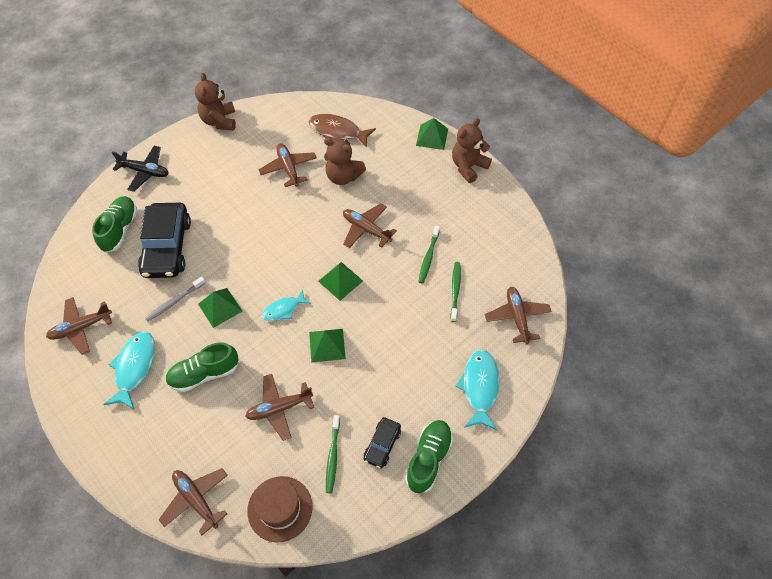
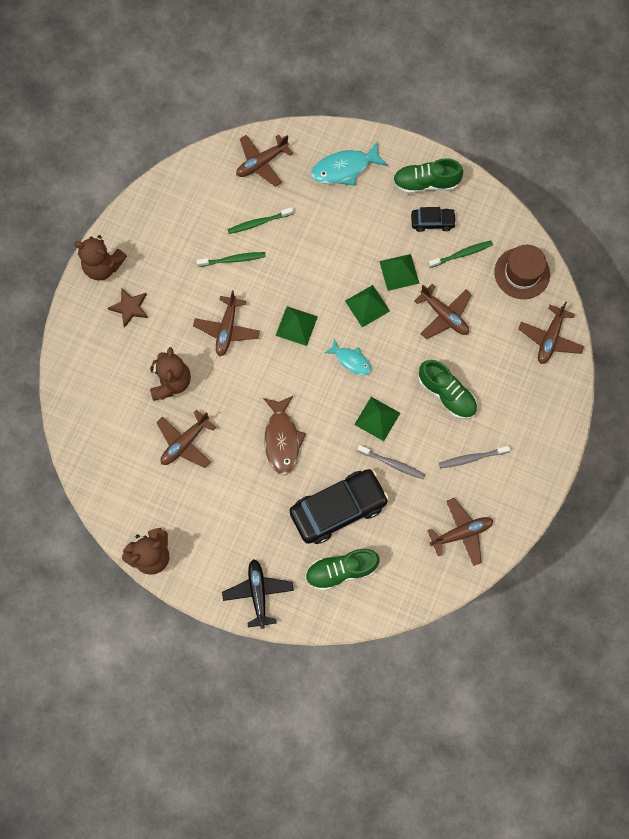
camera: 115 degrees left, 15 degrees up
(81, 328) = (461, 533): brown plane -> brown plane turned 60 degrees counterclockwise
(134, 367) = (472, 458): turquoise fish -> grey toothbrush
(337, 131) = (111, 418): brown fish -> brown fish (282, 439)
(422, 172) = (130, 307): none -> brown star
(432, 137) = (77, 317): green pyramid -> green pyramid (399, 272)

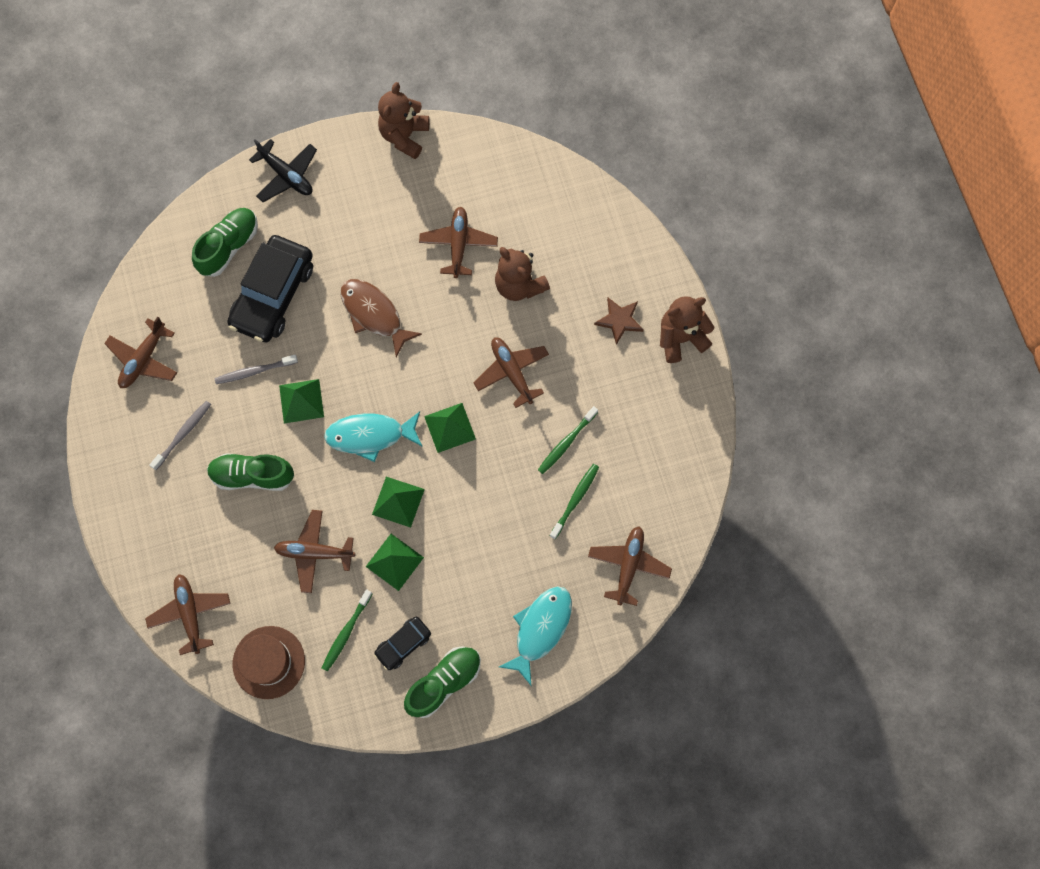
camera: 140 degrees right, 0 degrees up
(351, 360) = (370, 435): turquoise fish -> turquoise fish, size x1.59

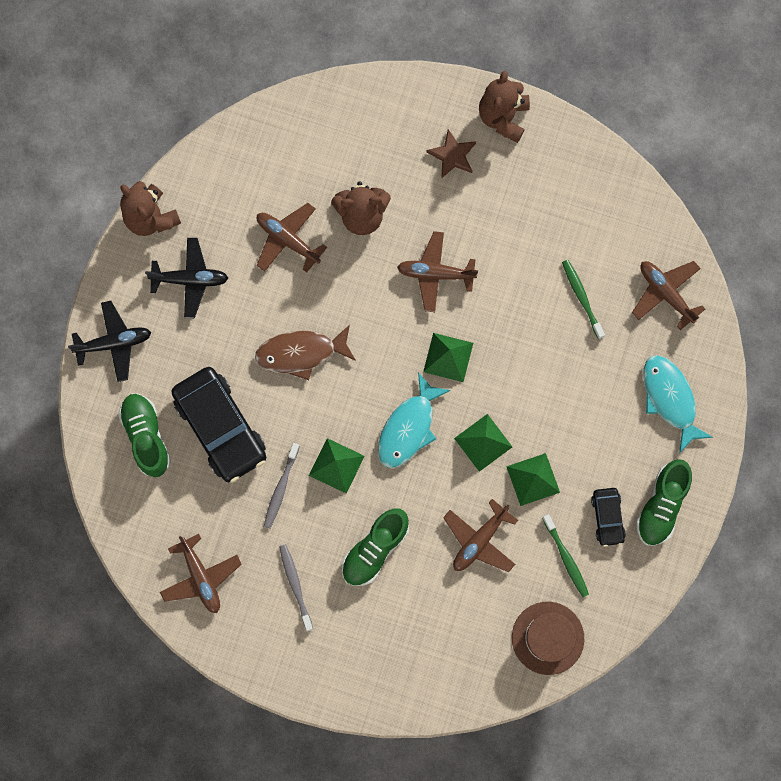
camera: 55 degrees left, 5 degrees up
(190, 613) = (461, 677): brown plane -> none
(375, 195) = (190, 280): none -> black plane
(444, 682) = (661, 505): green shoe -> green shoe turned 150 degrees counterclockwise
(566, 442) = (528, 271): green toothbrush -> none

